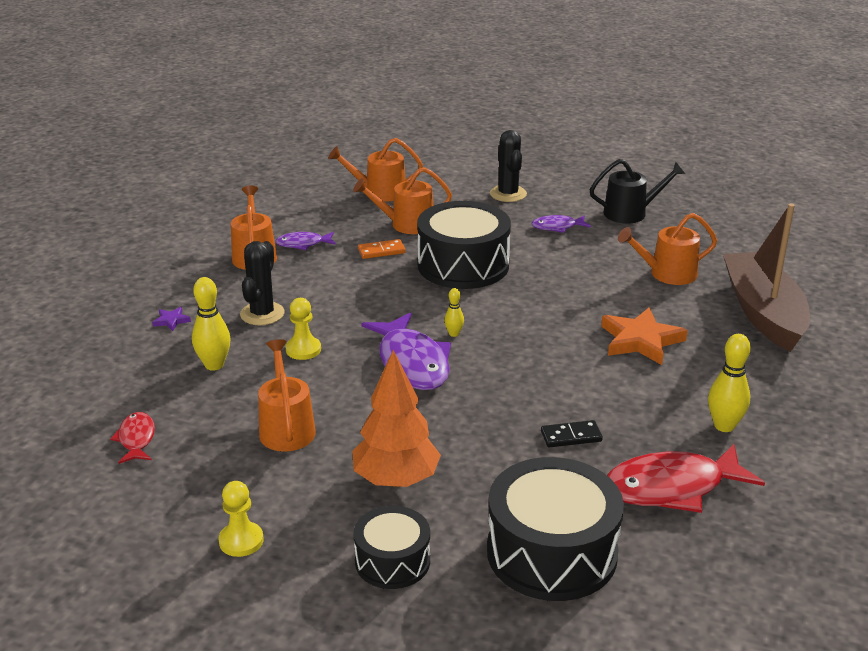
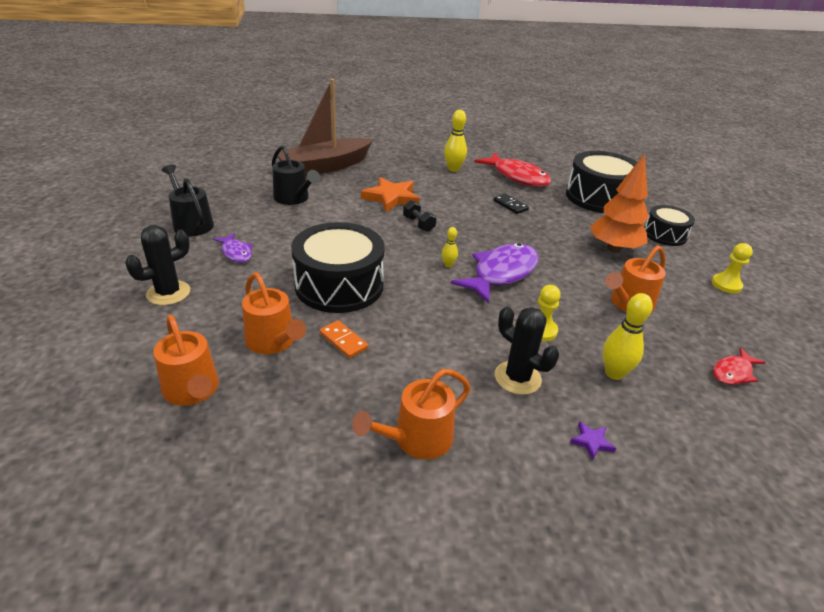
camera: 120 degrees left, 5 degrees up
(262, 314) = (517, 378): black cactus -> black cactus turned 60 degrees clockwise
(303, 244) = (364, 407): purple fish -> none
(557, 341) = (418, 224): none -> black dumbbell
(667, 274) = (293, 198): orange watering can -> black watering can

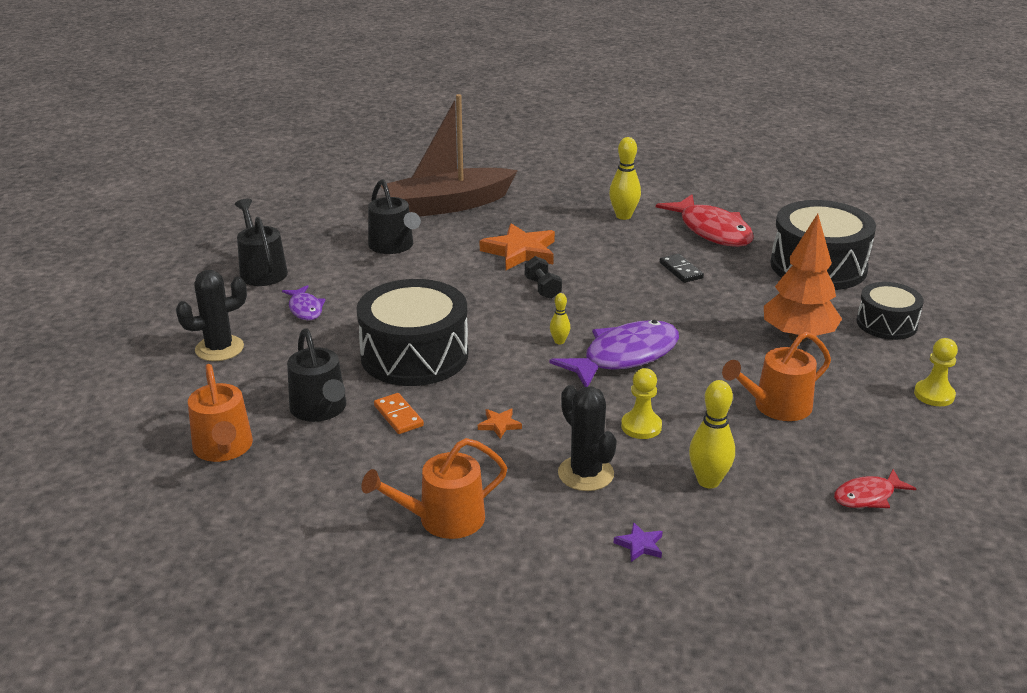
camera: 15 degrees right, 5 degrees down
(273, 341) = (320, 409): orange watering can -> black watering can
(430, 340) = (499, 425): none -> orange star

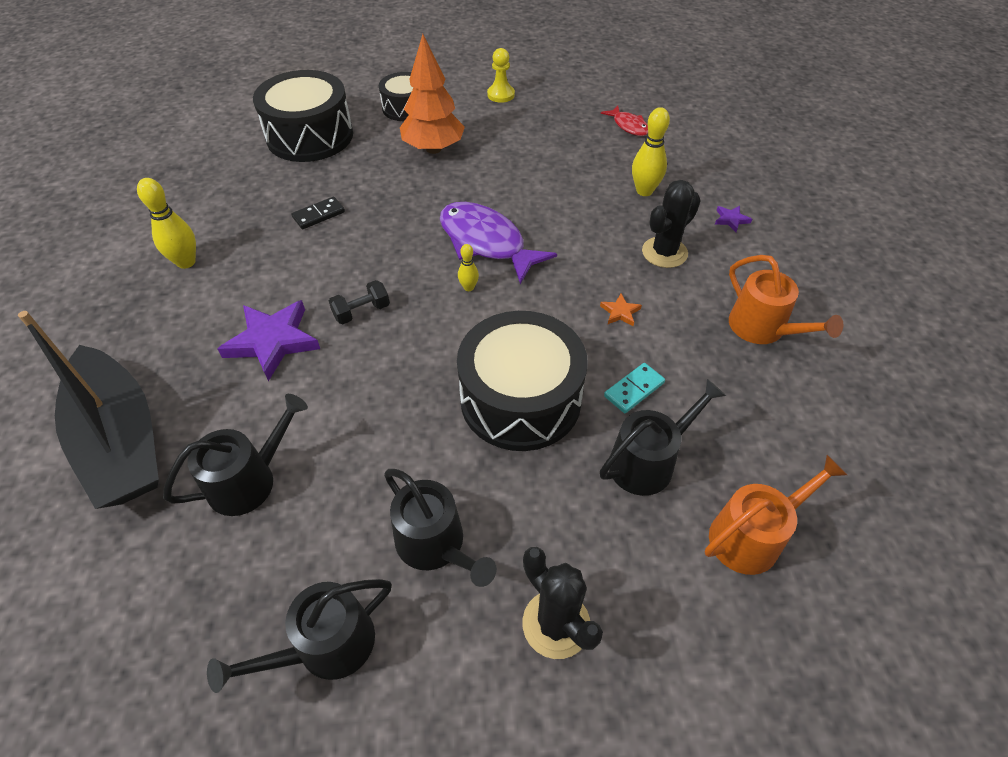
camera: 100 degrees left, 20 degrees up
(305, 309) = (435, 544): purple fish -> black watering can
(398, 416) = (634, 389): orange domino -> turquoise domino
(447, 205) = (121, 441): brown boat -> black boat
(520, 252) = (272, 341): orange star -> purple star
(641, 426) = (589, 227): yellow pawn -> none
(712, 231) = (232, 197): red fish -> none
(777, 406) = (537, 160): orange watering can -> none

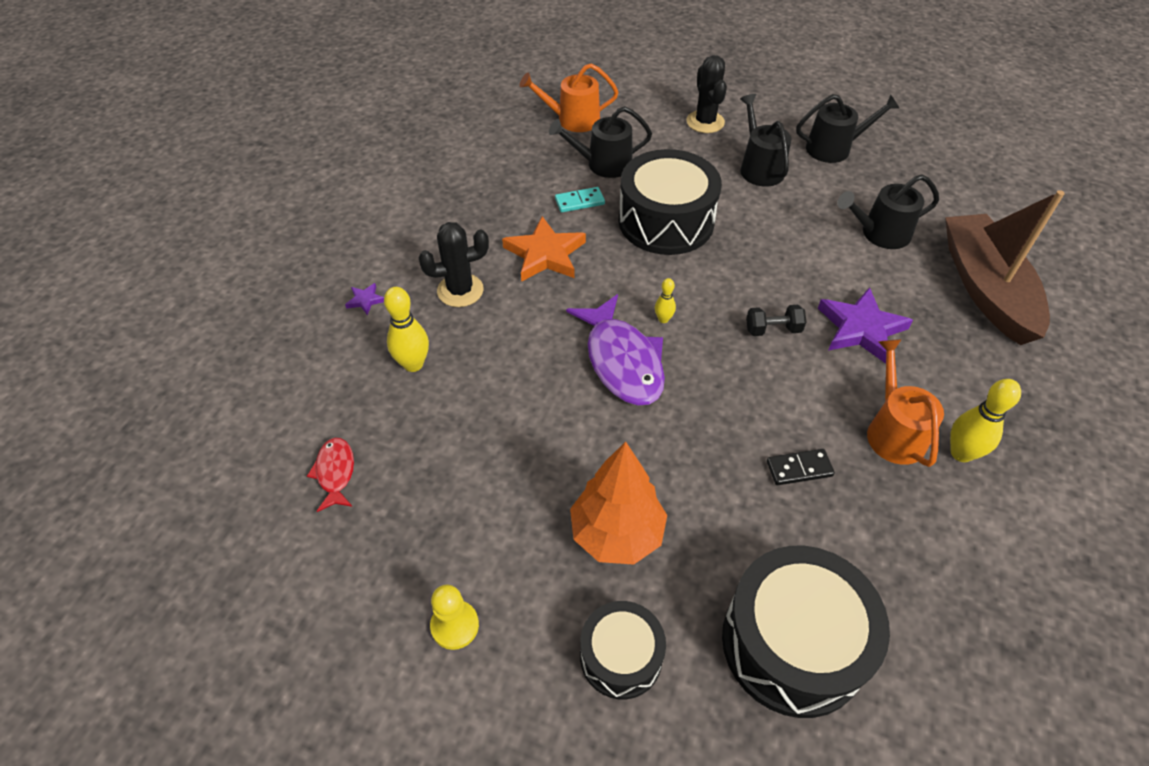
camera: 155 degrees left, 0 degrees up
(121, 441) = (985, 288): black boat -> brown boat
(620, 312) = (545, 254): orange star -> orange star, size x2.25
(762, 328) = (447, 208): orange watering can -> orange watering can (893, 432)

